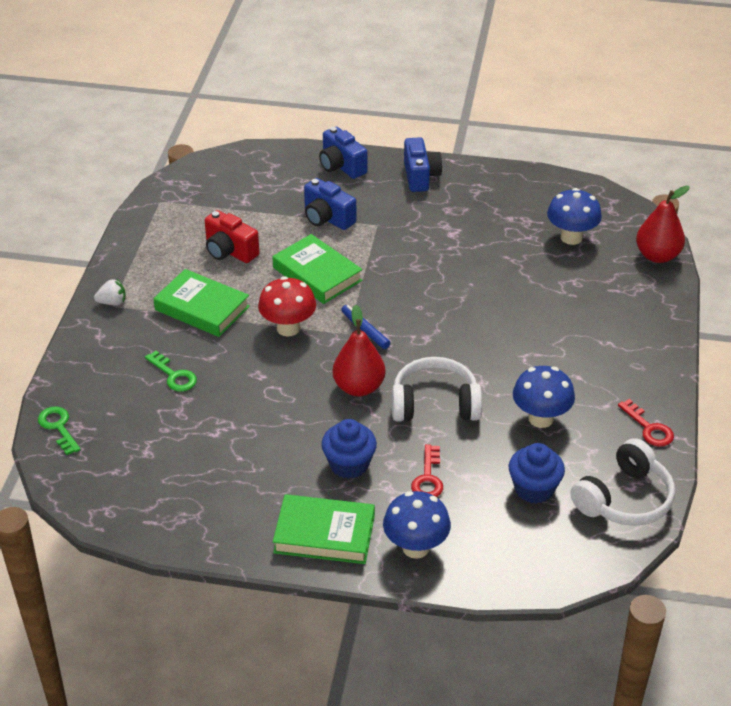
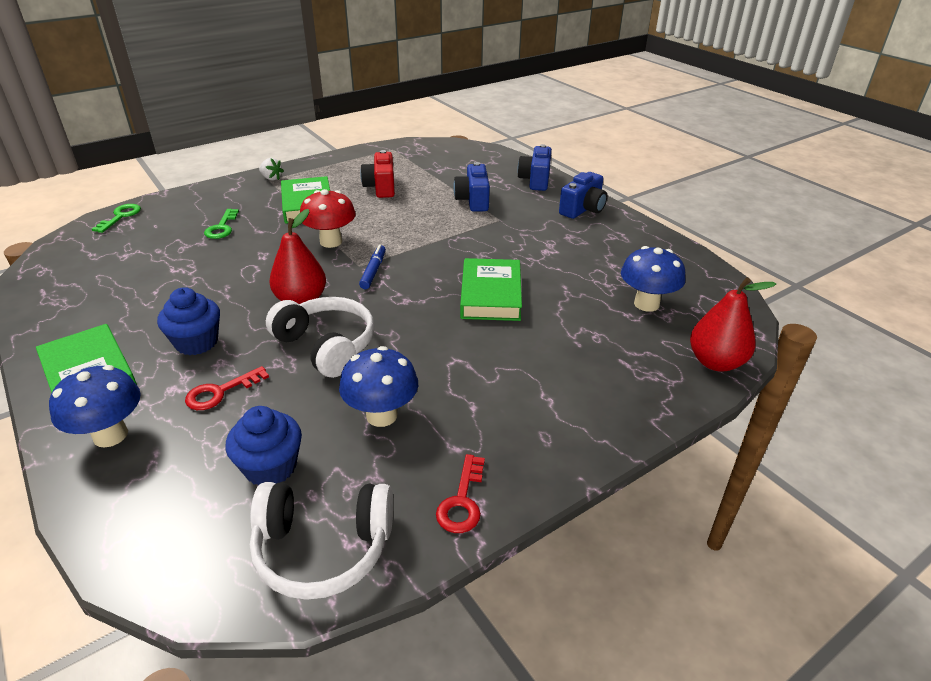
camera: 45 degrees right, 5 degrees down
(317, 274) = (407, 224): green book -> green book (490, 295)

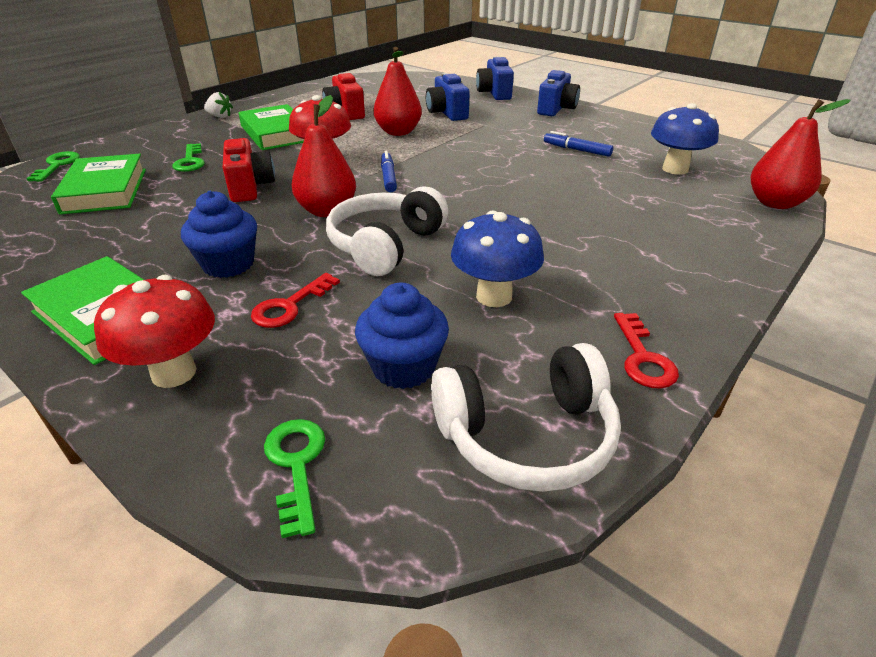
camera: 15 degrees left, 0 degrees up
(110, 435) = (174, 373): blue mushroom -> red mushroom
(151, 531) = (296, 465): none -> green key
(254, 264) = (249, 187): none -> red camera
(327, 345) = (385, 245): white headphones -> white headphones turned 90 degrees counterclockwise
(414, 218) = (398, 132): none -> red pear
(490, 295) = (524, 181): green book -> green book (105, 190)
(566, 265) = (576, 150): none -> blue marker

